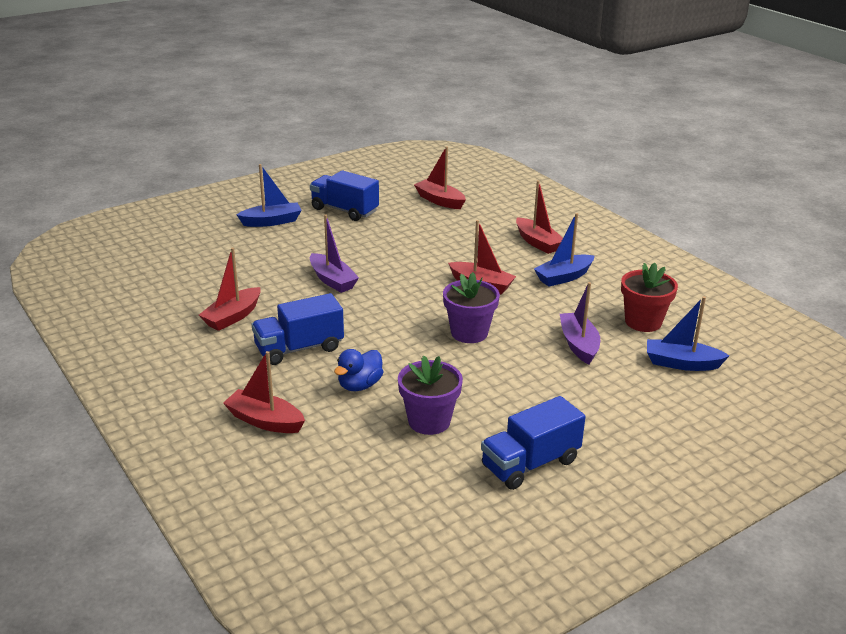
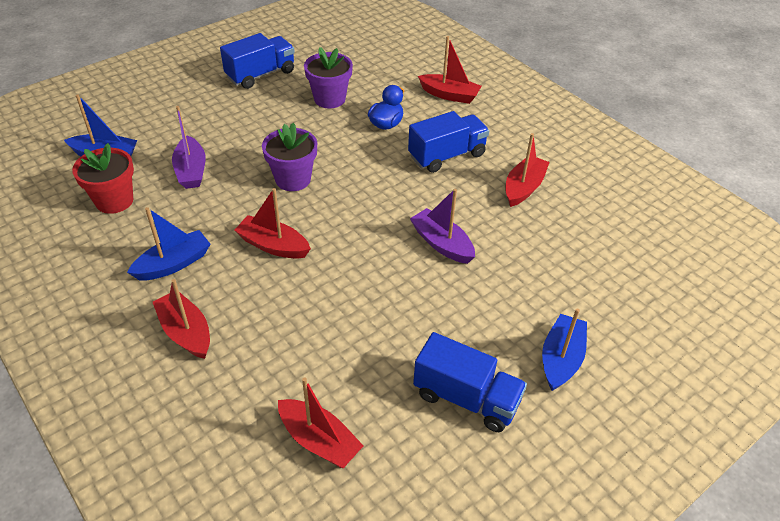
camera: 175 degrees right, 15 degrees up
(272, 221) = (561, 359): blue boat -> blue boat turned 135 degrees clockwise

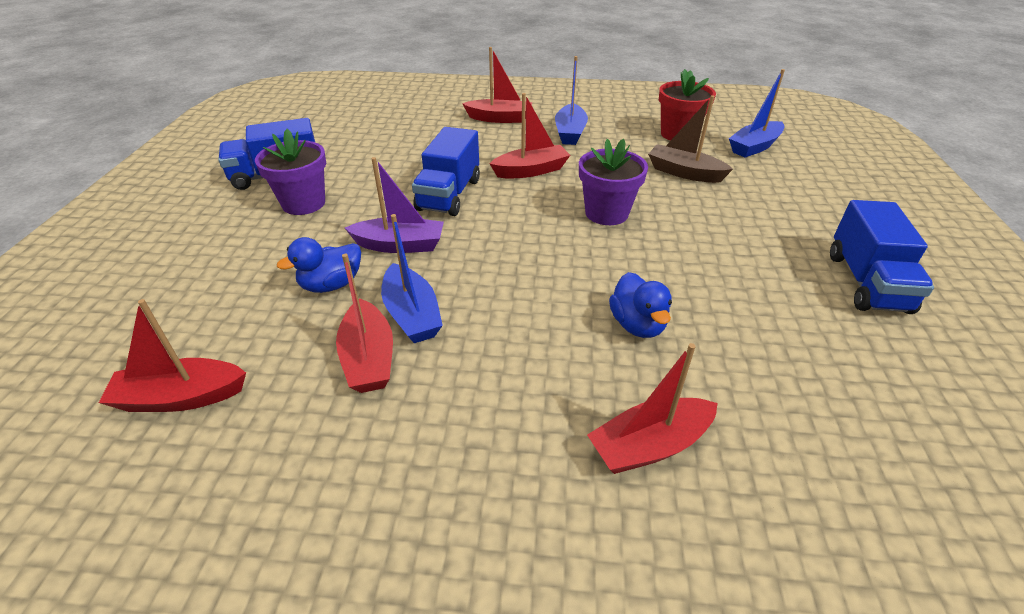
camera: 135 degrees right, 5 degrees down
(191, 171) = (684, 172): purple boat -> brown boat
(319, 440) = (355, 125): red boat -> red boat (181, 397)
(329, 99) = (749, 309): purple flower pot -> purple flower pot (303, 203)
(447, 155) = (511, 335): blue truck -> blue truck (449, 194)
(509, 242) = (331, 285): none -> blue duck
(561, 359) = (209, 228): blue boat -> blue boat (412, 314)

